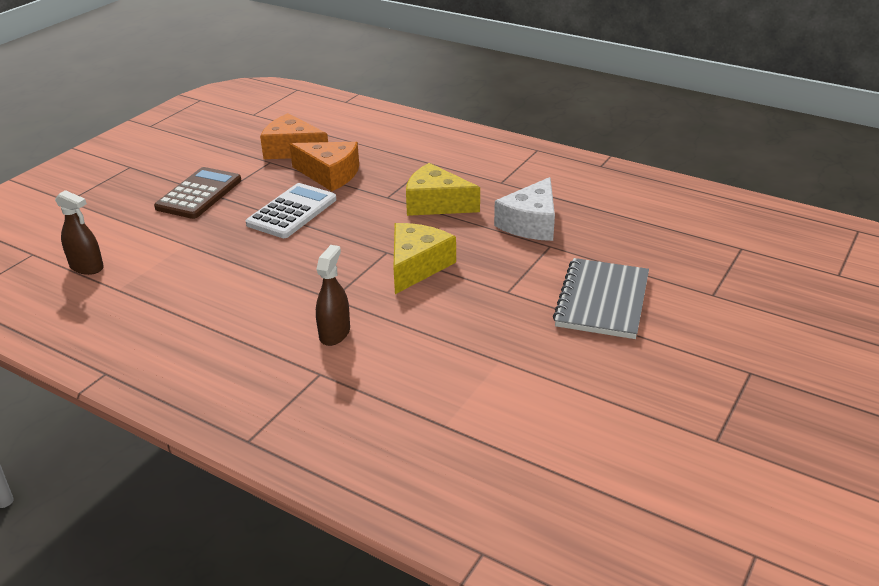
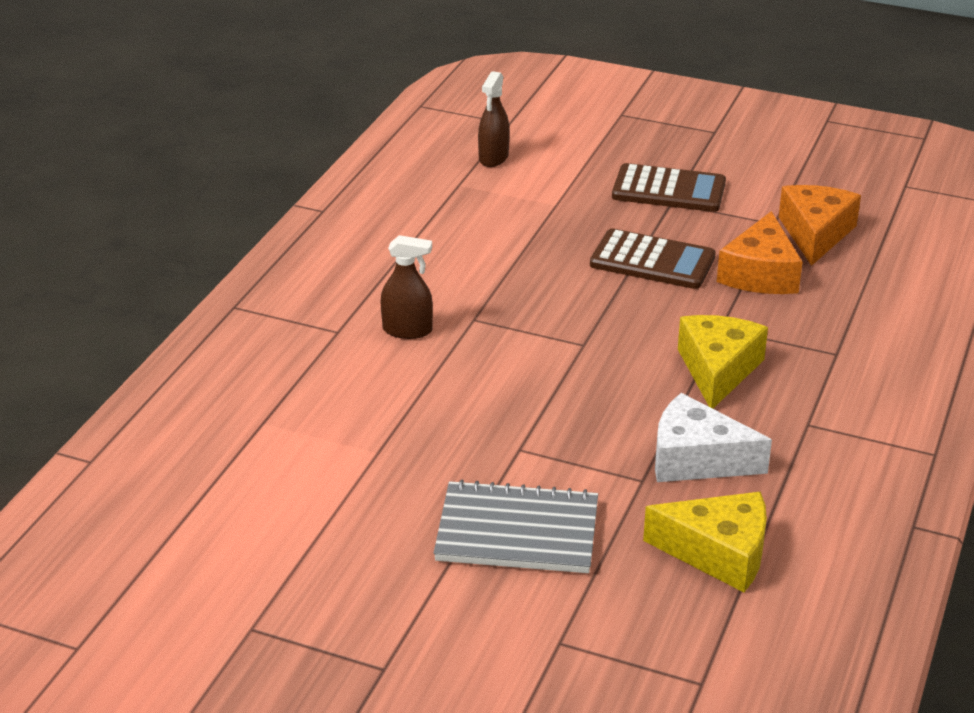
camera: 80 degrees right, 0 degrees up
(292, 212) = (652, 261): white calculator -> brown calculator
(417, 266) = (557, 371): yellow cheese -> yellow cheese (718, 553)

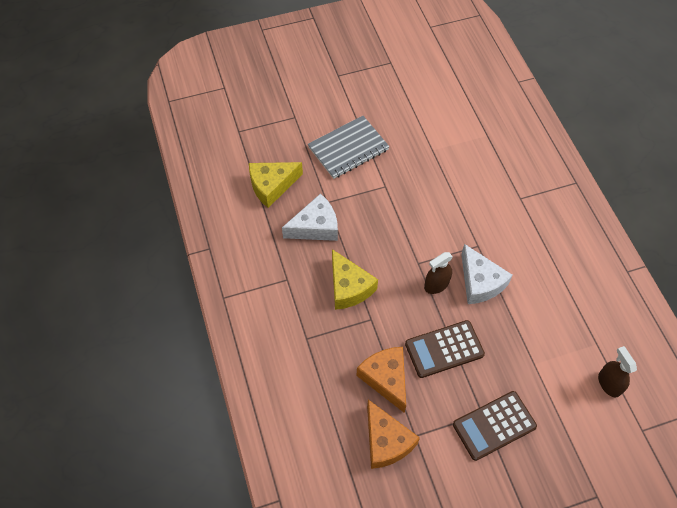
camera: 140 degrees right, 25 degrees up
(407, 330) = (495, 218): brown spray bottle -> brown spray bottle (436, 285)
(523, 288) = (480, 282): none -> white cheese

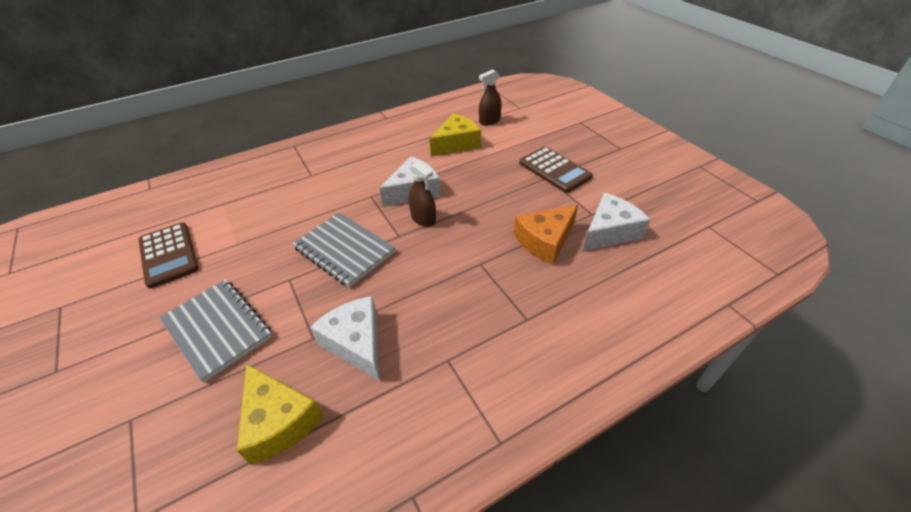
camera: 100 degrees left, 15 degrees down
(349, 287) = (444, 290): yellow cheese -> yellow cheese (456, 144)
(386, 441) = (610, 231): orange cheese -> white cheese
(408, 222) = (344, 250): none -> grey notebook
(444, 349) = (495, 205): brown calculator -> brown calculator (168, 255)

